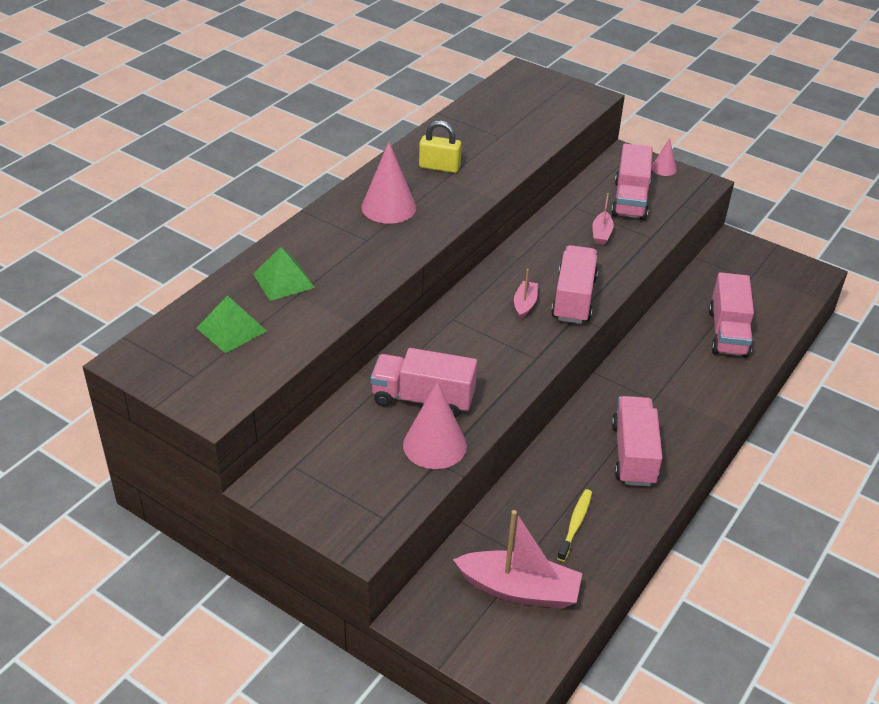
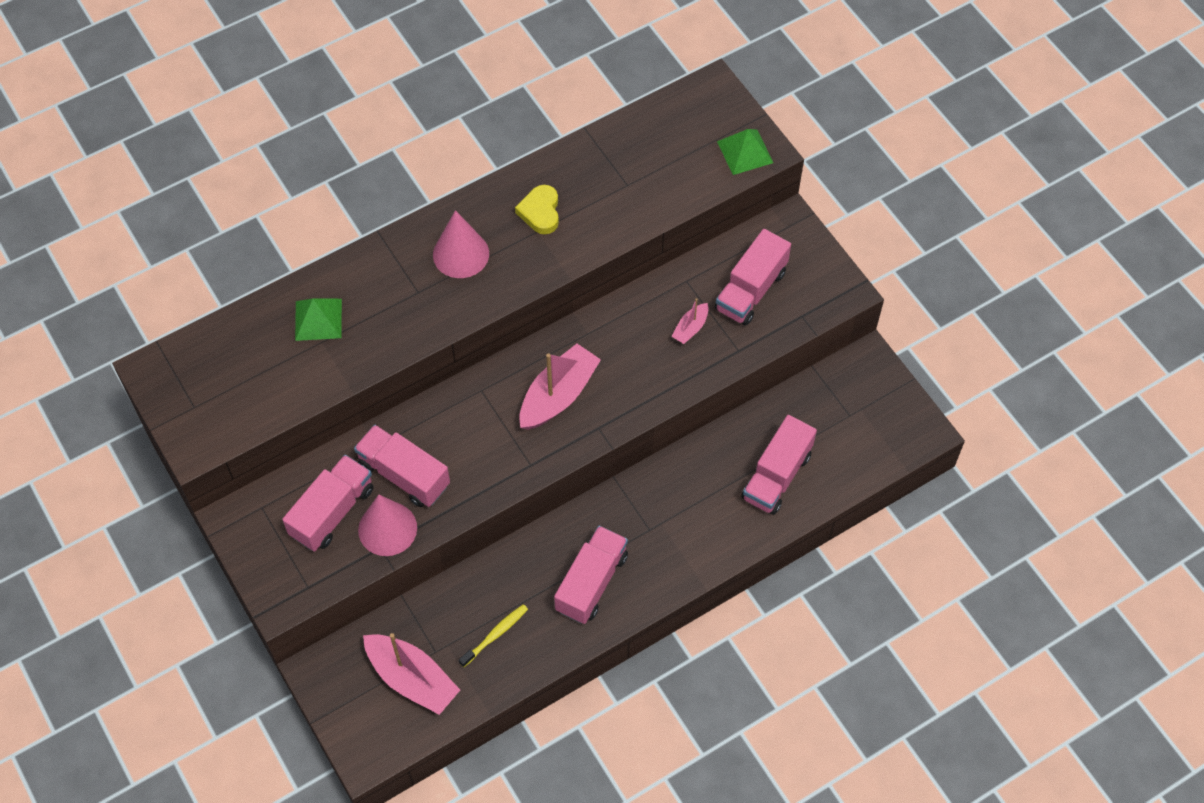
camera: 25 degrees right, 20 degrees up
(231, 329) = (247, 364): green pyramid -> green pyramid (745, 152)
(439, 167) = (540, 212): yellow padlock -> yellow heart
(525, 304) = (558, 395): pink boat -> pink boat, size x2.01
(573, 299) = (609, 405): pink truck -> pink truck (332, 512)
(663, 168) = (818, 255): pink cone -> none

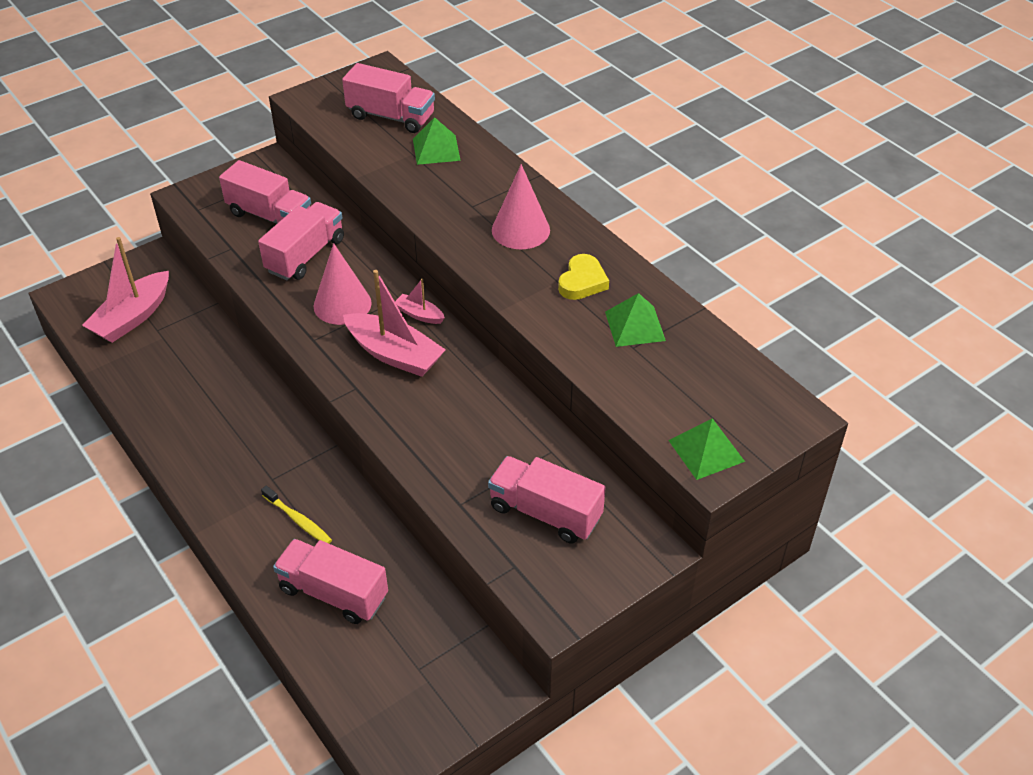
camera: 85 degrees right, 15 degrees down
(387, 528) = (250, 250): pink cone -> pink cone (342, 304)
(495, 635) = (167, 369): yellow toothbrush -> yellow toothbrush (298, 520)
(540, 212) = (582, 281): yellow heart -> yellow heart turned 120 degrees clockwise
(591, 582) = (214, 435): pink truck -> pink truck (391, 117)
(601, 180) = (635, 326): none -> green pyramid
(690, 328) = (486, 458): pink boat -> pink boat (419, 314)

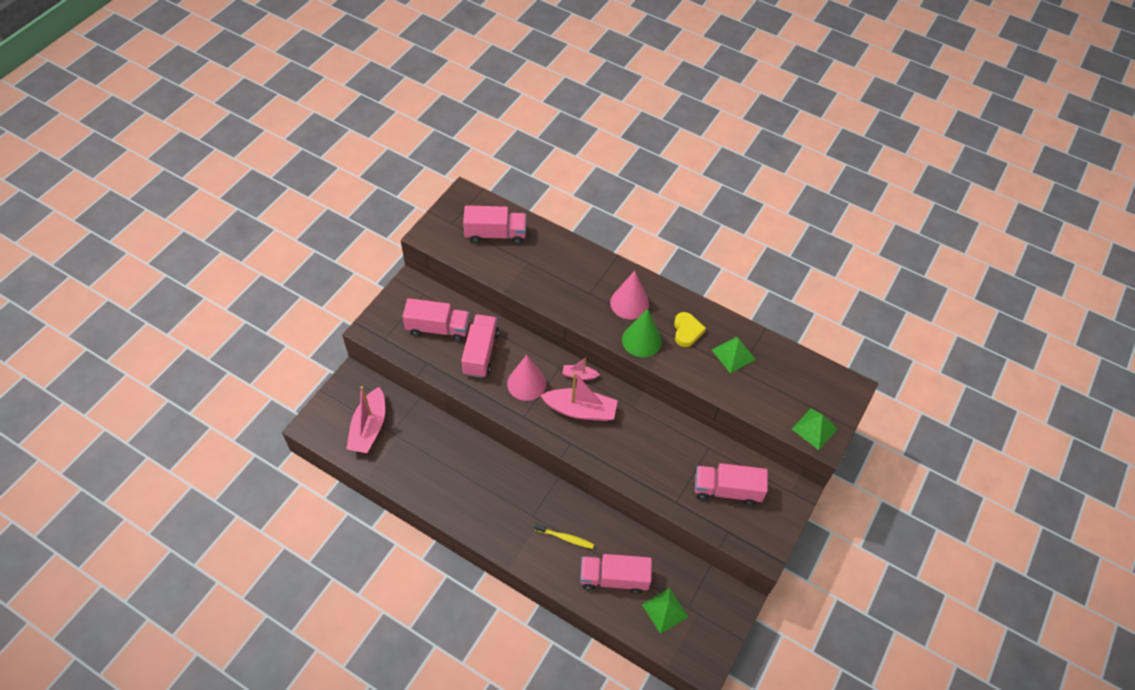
camera: 25 degrees left, 10 degrees up
(436, 149) = (541, 253): green pyramid -> green pyramid (665, 610)
(510, 275) = (641, 340): none -> green cone

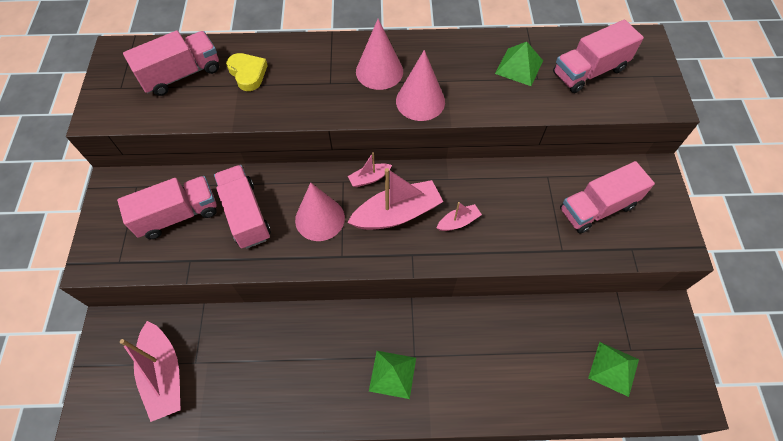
camera: 30 degrees left, 5 degrees up
(565, 538) = (464, 358): yellow toothbrush -> none
(614, 578) = (542, 369): pink truck -> pink truck (589, 71)
(618, 440) = (458, 222): none -> pink boat
(641, 340) = (420, 101): green cone -> pink cone
(687, 331) = (457, 69): yellow heart -> yellow heart (248, 73)
(814, 429) = (649, 95): green pyramid -> green pyramid (392, 374)

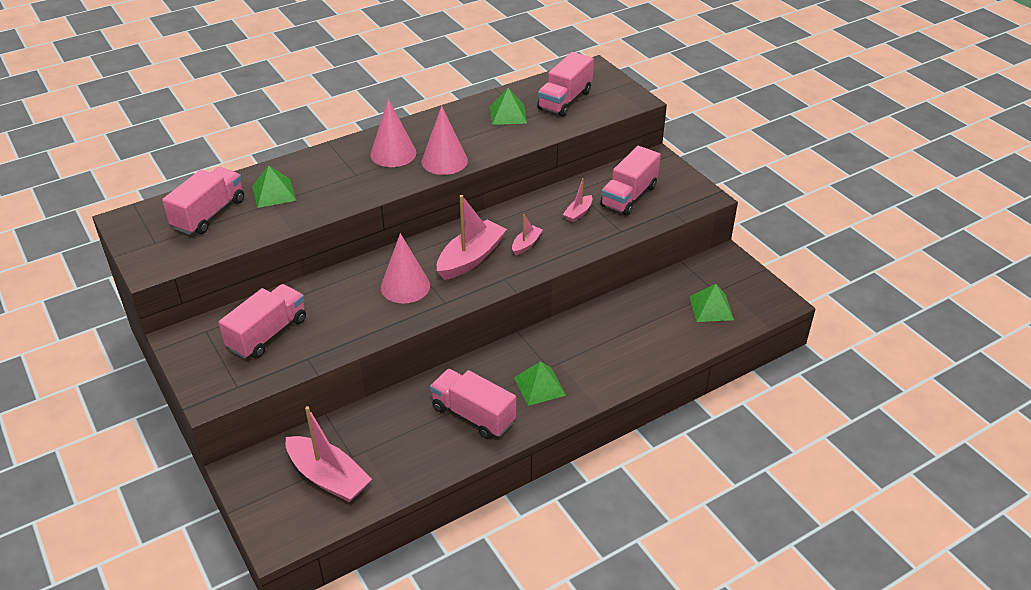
camera: 30 degrees left, 20 degrees down
(246, 215) = (334, 309): pink truck -> pink truck (473, 415)
(248, 73) = (274, 193): yellow heart -> green pyramid
(369, 178) = (428, 245): pink boat -> pink boat (578, 213)

